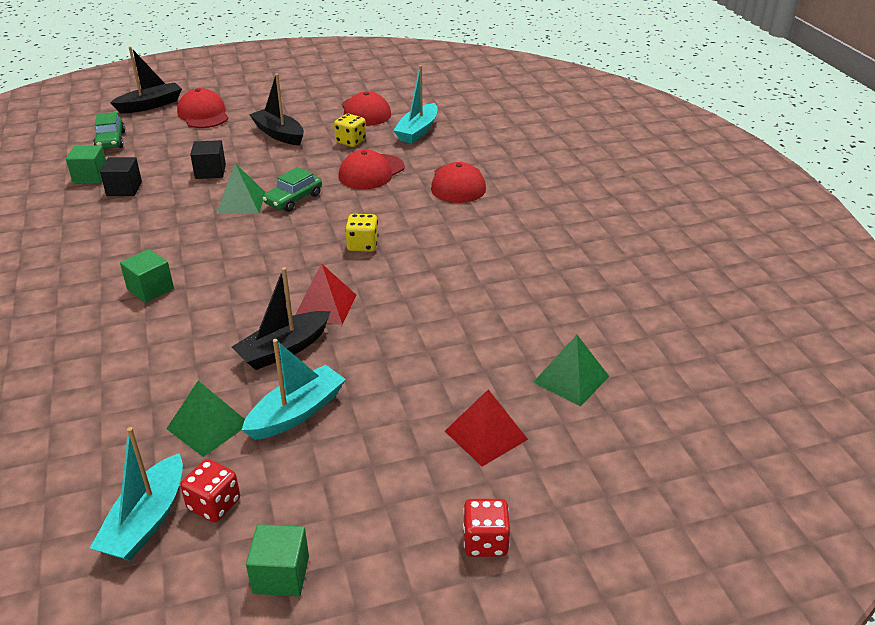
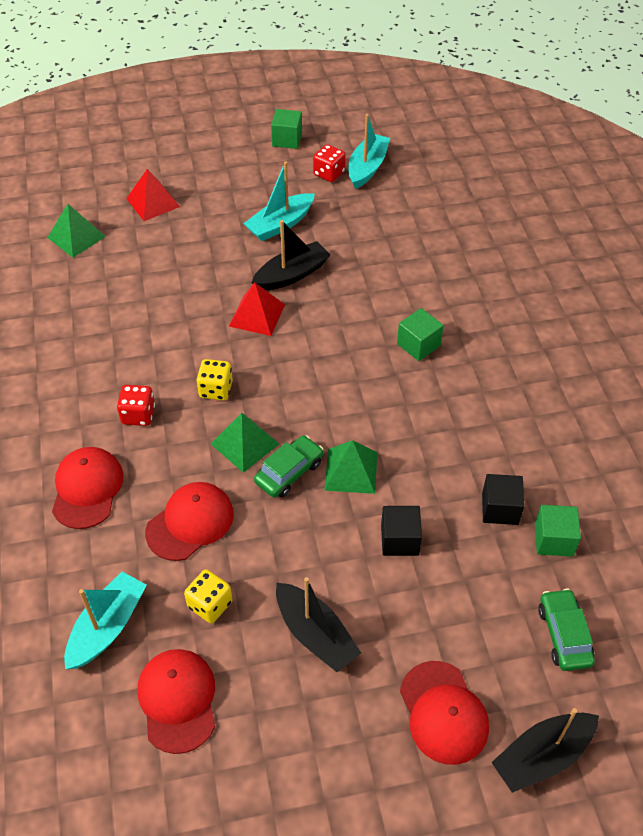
camera: 175 degrees left, 15 degrees up
(208, 426) = (341, 219): green pyramid -> green pyramid (245, 444)
(485, 541) = (172, 147): red dice -> red dice (138, 415)

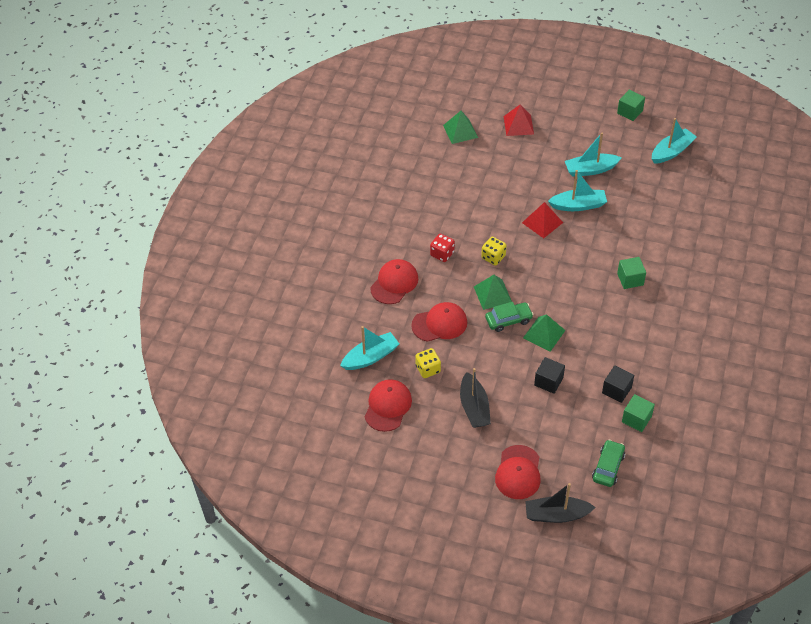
camera: 30 degrees right, 0 degrees up
(291, 275) = (578, 205): black boat -> turquoise boat
(329, 173) = (643, 146): red dice -> none

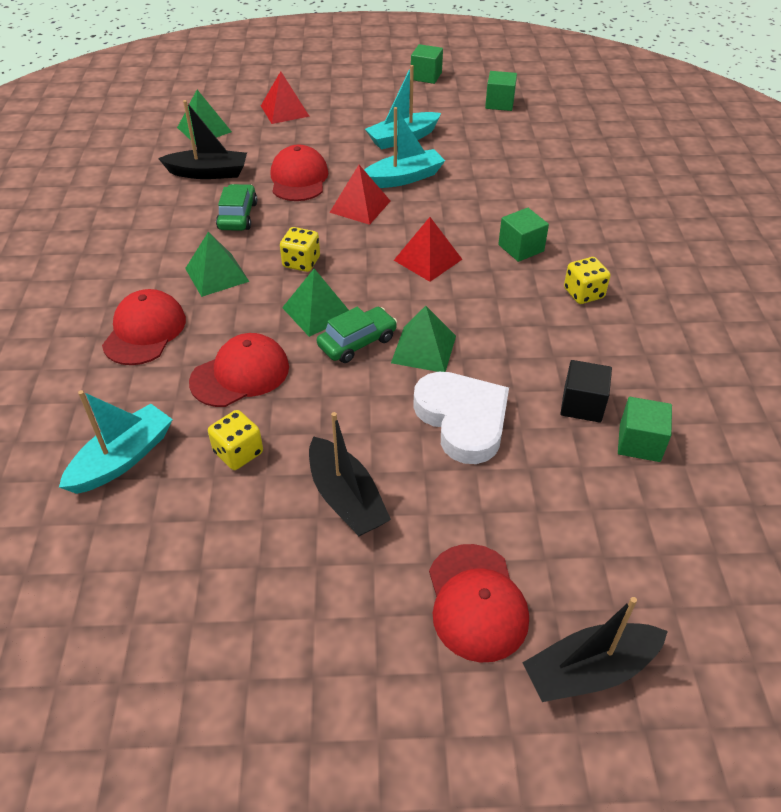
camera: 20 degrees left, 5 degrees down
(388, 406) = (174, 542): red cap -> red cap (299, 179)
(442, 254) = (217, 274): red dice -> green pyramid
(454, 171) = (208, 173): none -> black boat
(548, 381) = (462, 419): black cube -> white heart
(569, 273) = (428, 259): none -> red pyramid
(608, 467) = (637, 541): green car -> green car (238, 216)
(653, 321) = (583, 293): none -> yellow dice
(671, 151) = (499, 103): turquoise boat -> green cube

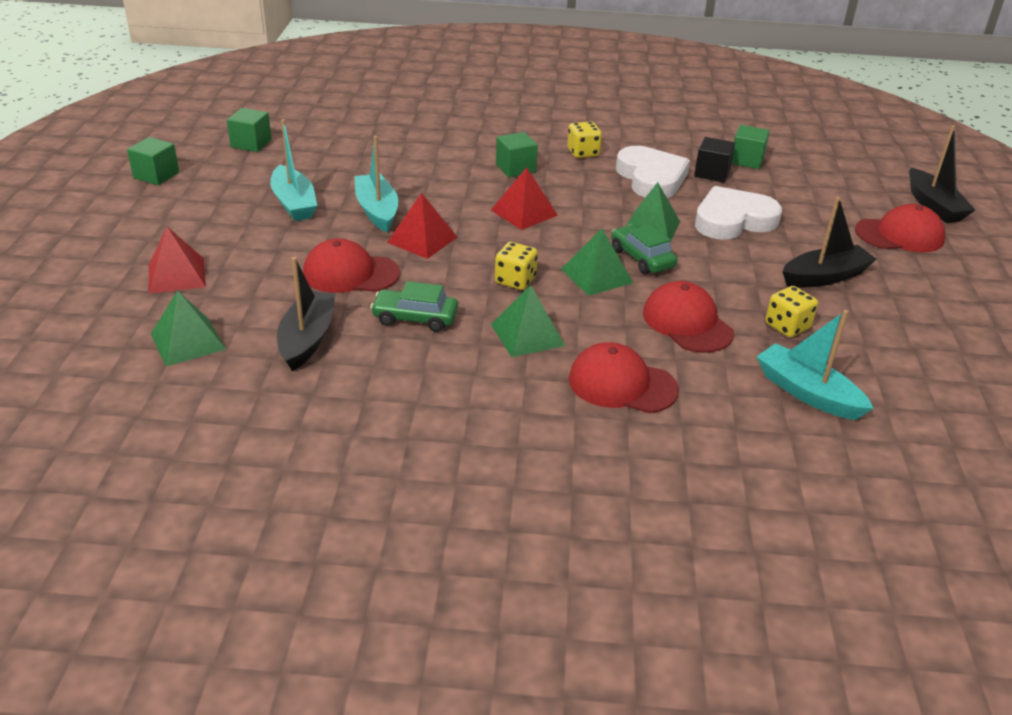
camera: 85 degrees left, 10 degrees down
(543, 349) = (651, 178): none -> white heart

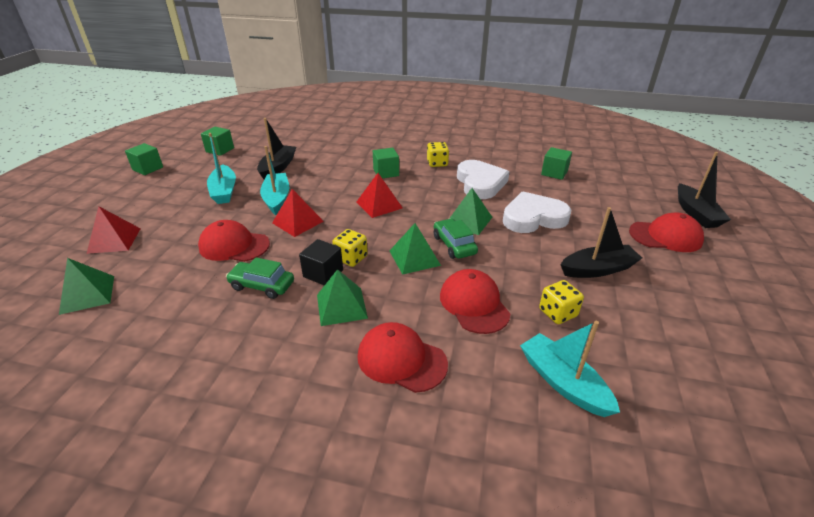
camera: 10 degrees right, 0 degrees up
(307, 339) = (174, 298): black boat -> black boat (278, 167)
(712, 173) = (526, 181): black cube -> black cube (323, 273)

